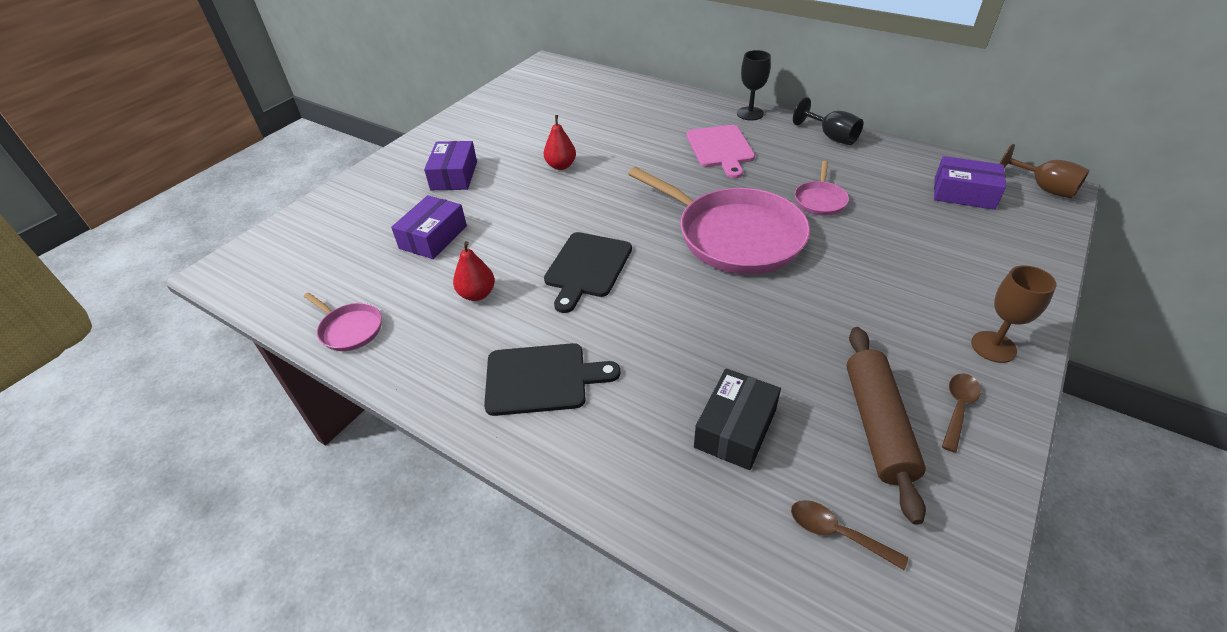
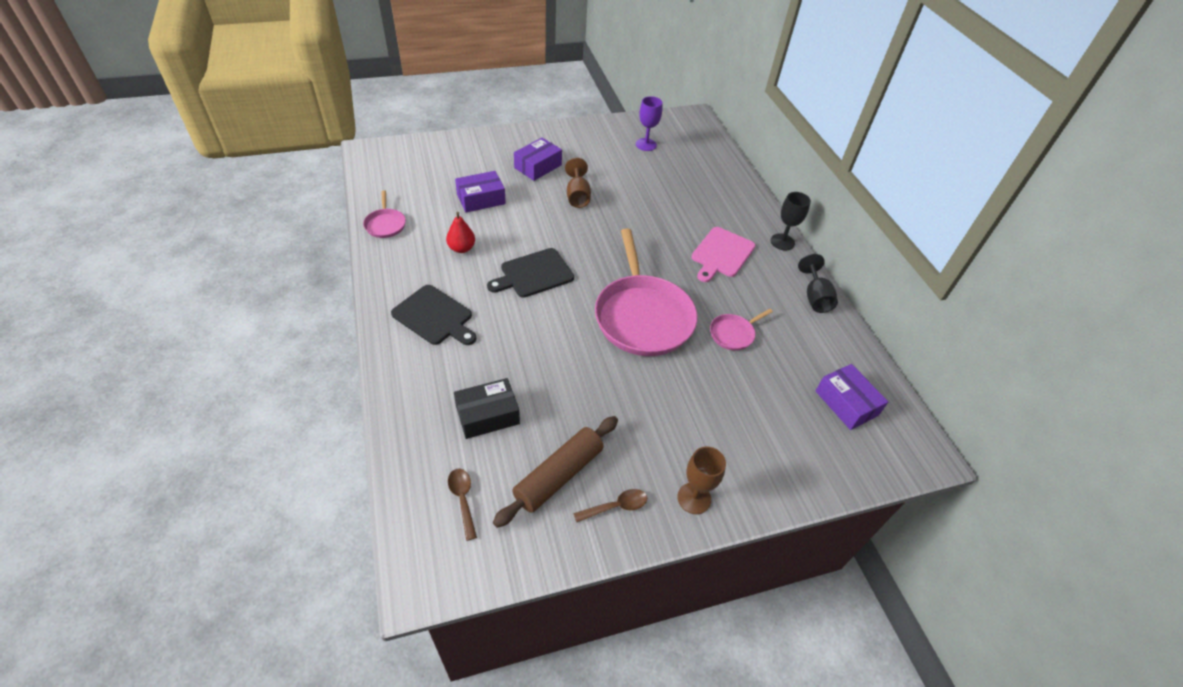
camera: 35 degrees right, 5 degrees up
(534, 104) = (646, 144): none -> purple goblet
(561, 166) = (605, 199): red pear -> none
(1043, 188) = (918, 445): brown goblet -> brown goblet (577, 196)

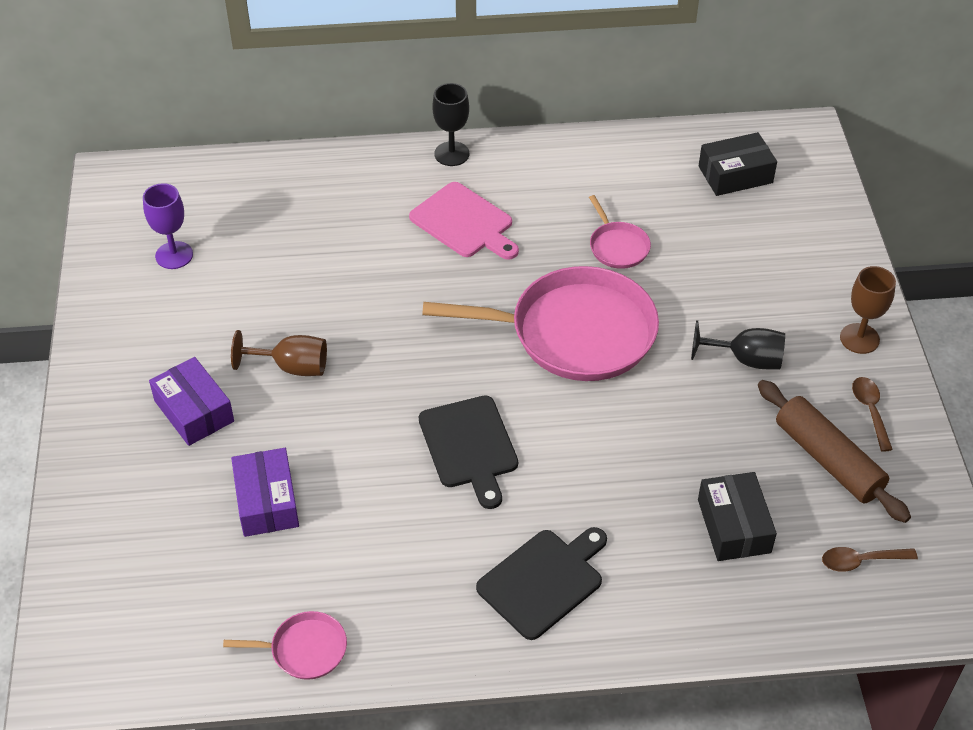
camera: 75 degrees left, 0 degrees up
(461, 248) = (392, 537): red pear -> none
(815, 297) = (563, 152): black goblet -> black goblet (745, 360)
(846, 403) = (735, 174): purple box -> black box

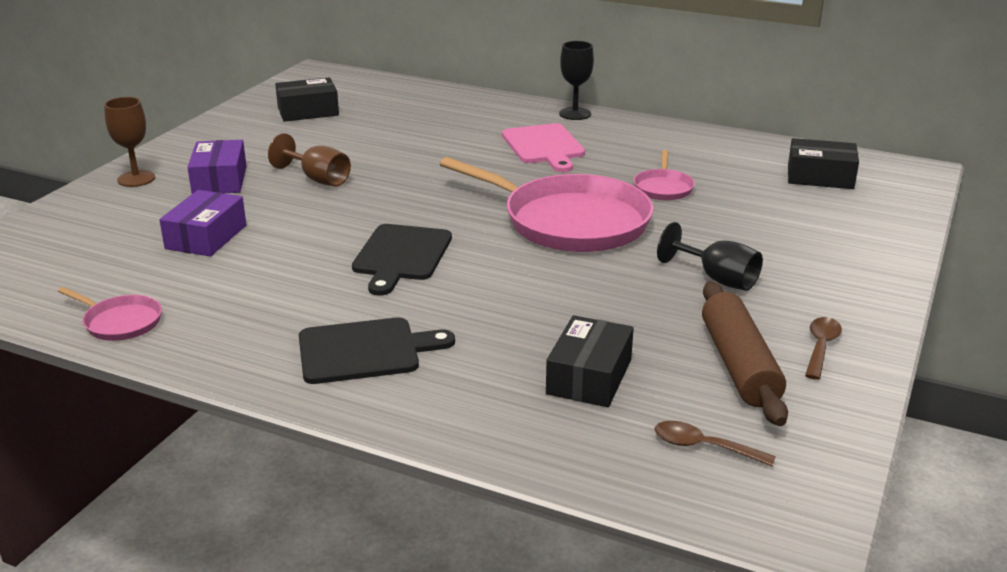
camera: 30 degrees right, 20 degrees down
(174, 255) = (308, 111): purple goblet -> black box
(859, 338) = (855, 298): brown goblet -> brown goblet (136, 179)

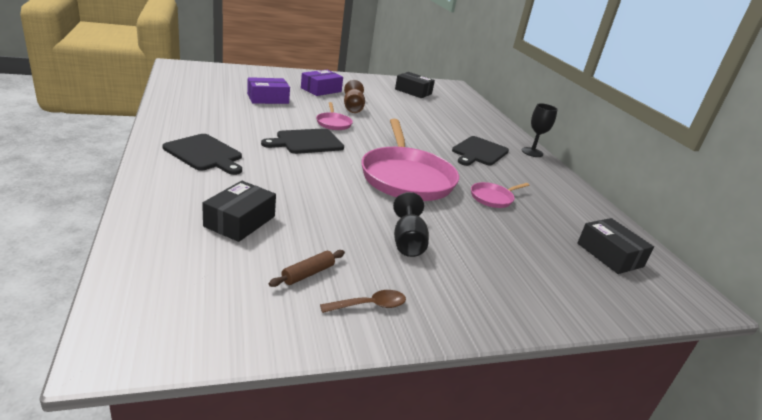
camera: 45 degrees right, 0 degrees up
(120, 322) = (177, 100): pink pan -> pink pan (333, 123)
(136, 179) = (299, 76): brown goblet -> none
(544, 146) = (479, 152): pink cutting board -> black cutting board
(589, 377) = (240, 221): black box -> black box turned 45 degrees counterclockwise
(703, 447) = (193, 280): brown spoon -> none
(739, 365) = (308, 274): brown rolling pin -> brown rolling pin, size x0.50

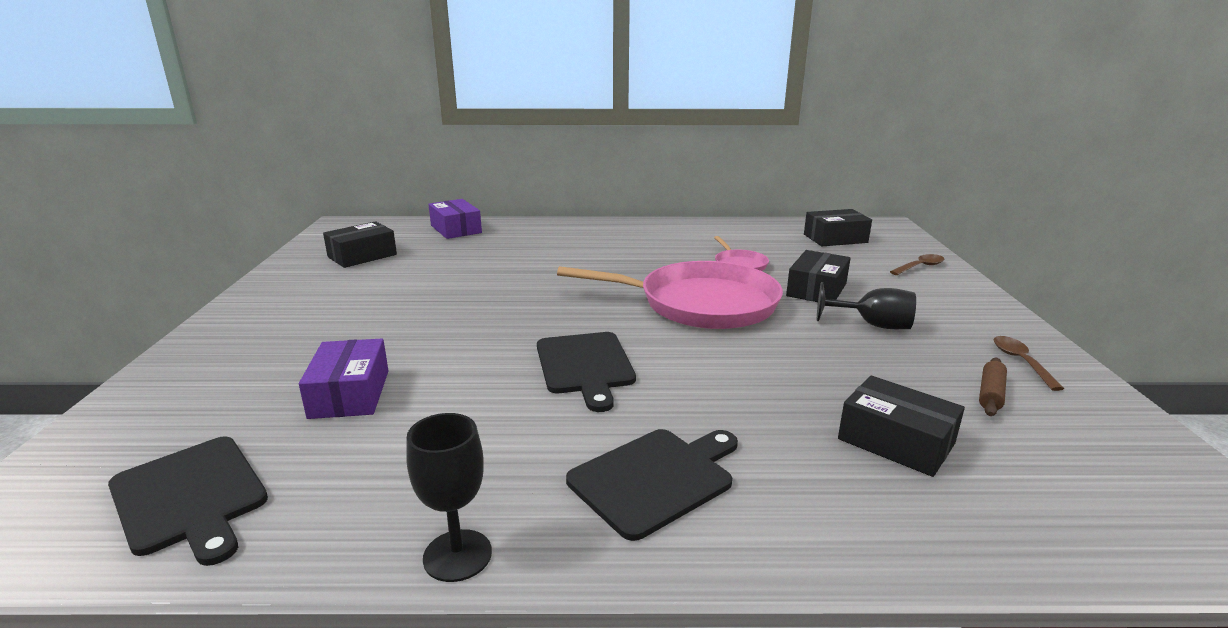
camera: 70 degrees left, 5 degrees down
(308, 274) = (991, 394): brown rolling pin -> brown rolling pin turned 60 degrees clockwise
(321, 90) = (318, 332): purple box -> purple box (456, 229)
(333, 123) = (500, 335): pink pan -> none
(353, 108) = (427, 311): brown goblet -> none
(465, 226) = (816, 290): none -> black box
(479, 152) = (609, 250): black cutting board -> black cutting board (190, 497)
(532, 152) = (605, 224): black goblet -> black goblet (457, 555)
(572, 296) = (920, 267): none -> brown spoon

